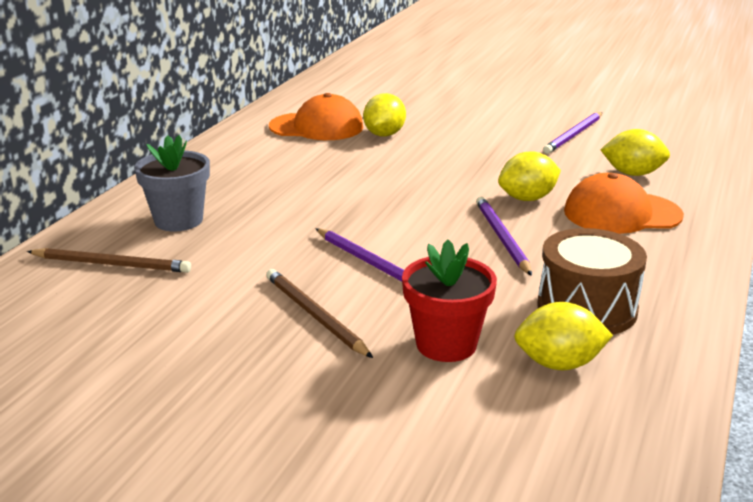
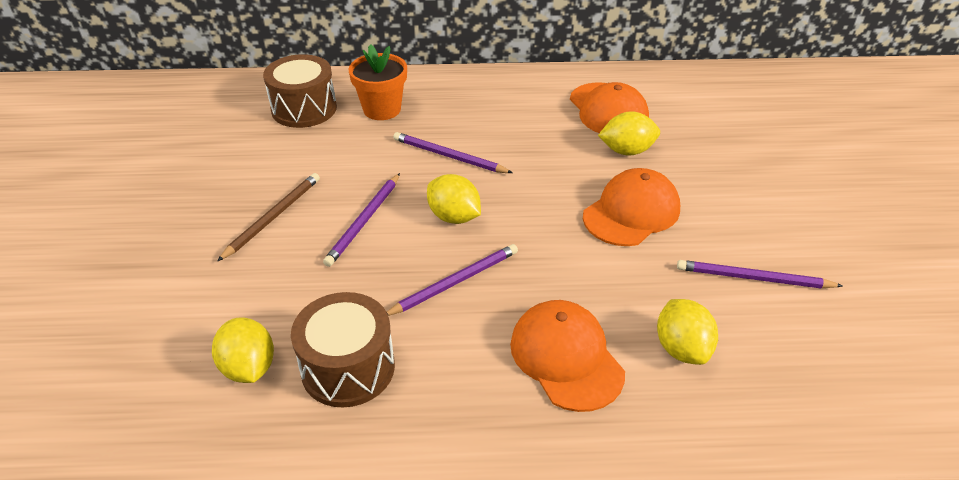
camera: 65 degrees right, 15 degrees up
(112, 264) = (304, 109): brown pencil -> brown drum
(178, 220) = (382, 109): grey flower pot -> orange flower pot
(308, 204) = (449, 156): none -> purple pencil
(446, 344) = (256, 295): red flower pot -> none
(467, 152) = (631, 212): none -> orange cap
(527, 198) = (552, 279): yellow lemon -> yellow lemon (454, 217)

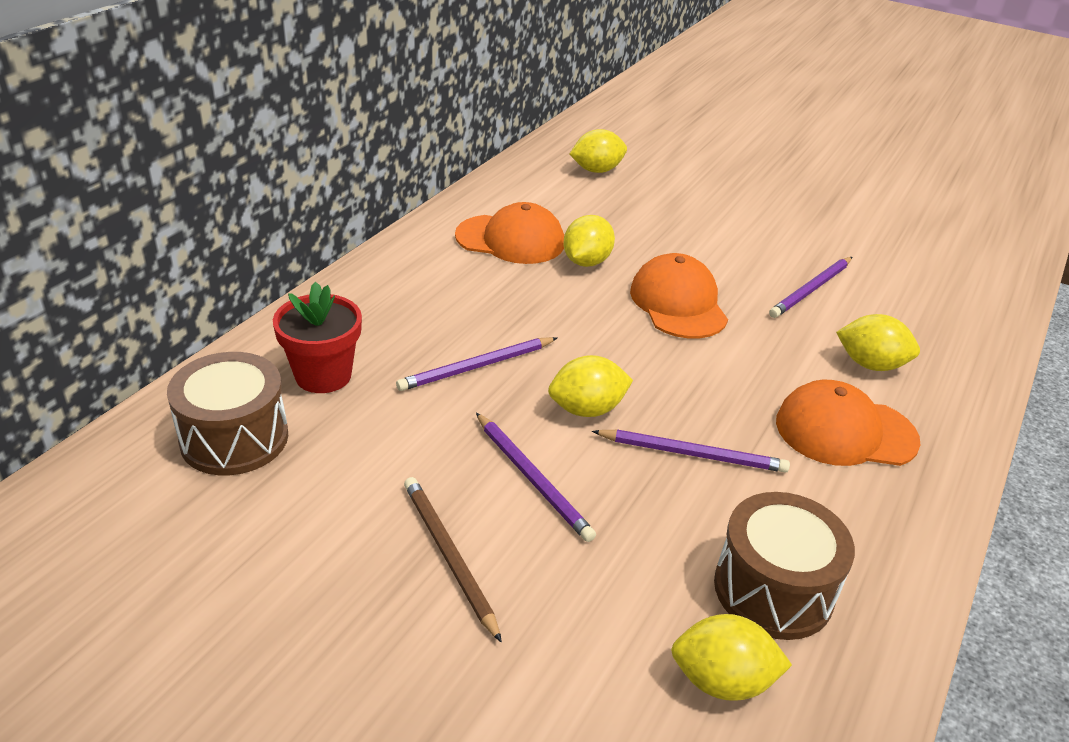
camera: 60 degrees left, 5 degrees down
(382, 109) = (323, 375): orange flower pot -> red flower pot
(455, 282) = (693, 454): purple pencil -> purple pencil turned 105 degrees clockwise
(764, 106) = (596, 170): none -> yellow lemon

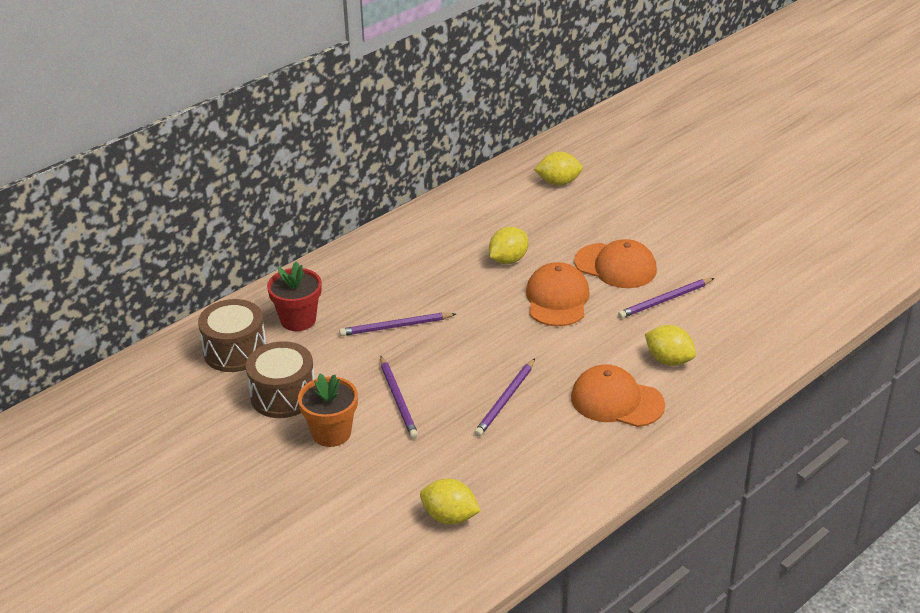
camera: 20 degrees right, 0 degrees up
(448, 556) = (331, 433): brown pencil -> orange flower pot
(510, 239) = (461, 236): orange cap -> orange cap (615, 266)
(587, 409) = (453, 363): yellow lemon -> none
(693, 454) = (505, 400): purple pencil -> purple pencil turned 90 degrees clockwise
(773, 589) = (507, 480): brown drum -> brown drum (283, 395)

